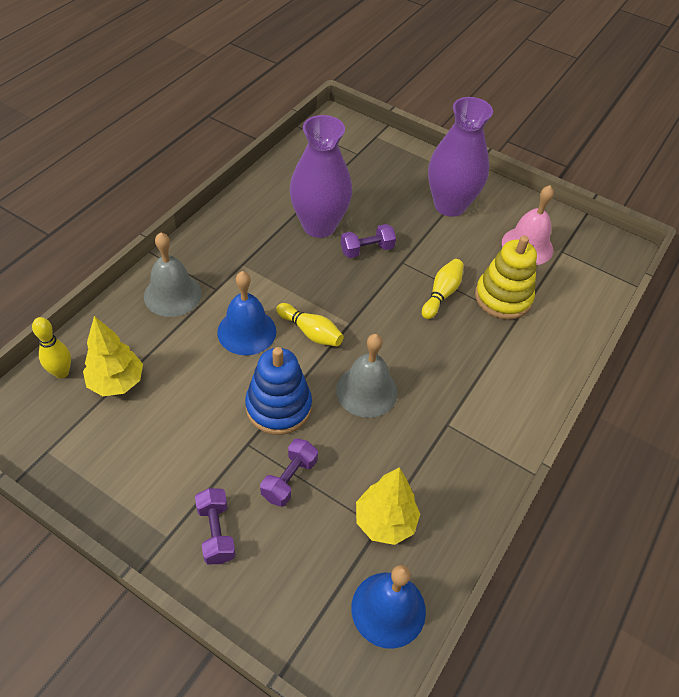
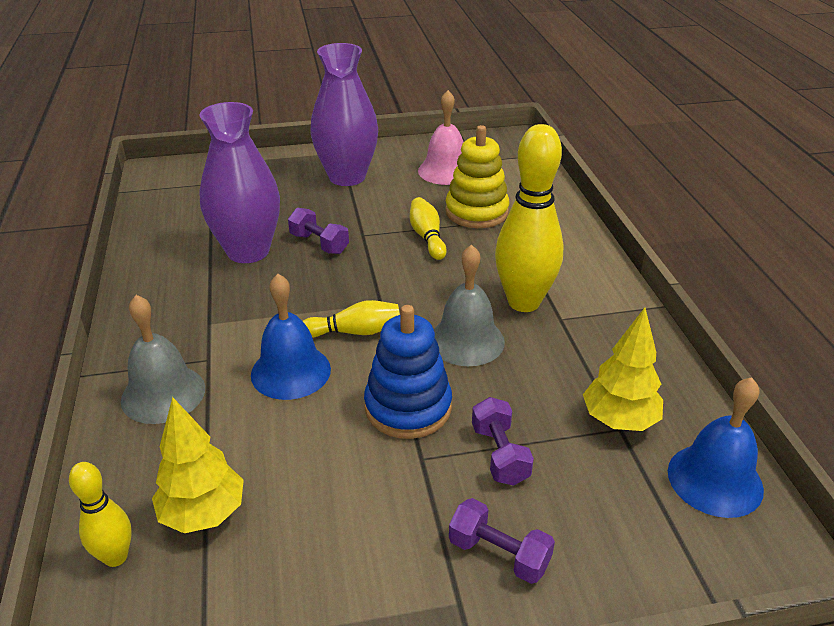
camera: 40 degrees left, 15 degrees down
(367, 250) = (319, 243): purple dumbbell -> purple dumbbell turned 75 degrees counterclockwise
(439, 393) = (523, 302): none -> yellow bowling pin

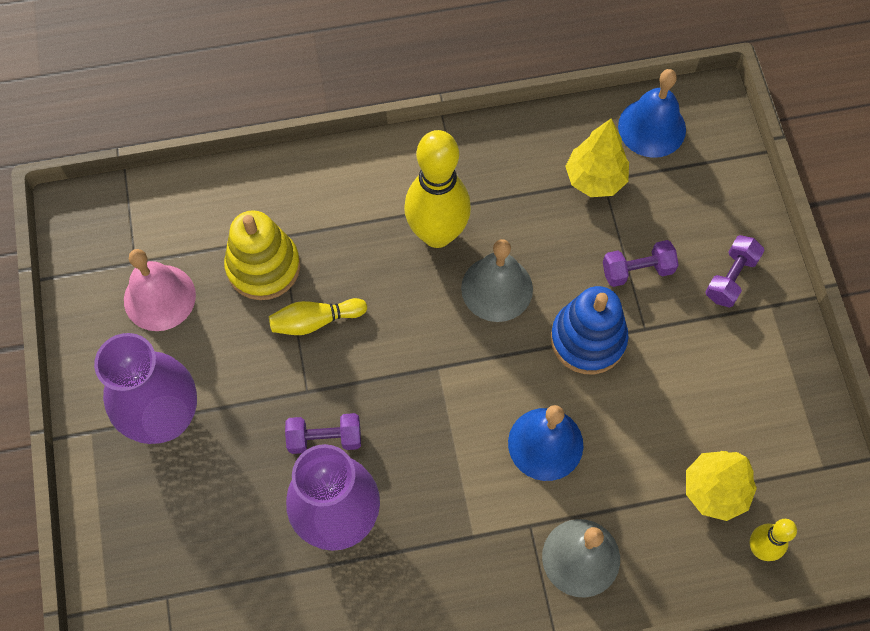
camera: 90 degrees left, 30 degrees up
(319, 243) = (325, 438): purple dumbbell -> purple dumbbell turned 45 degrees clockwise
(355, 332) = (485, 389): yellow bowling pin -> none

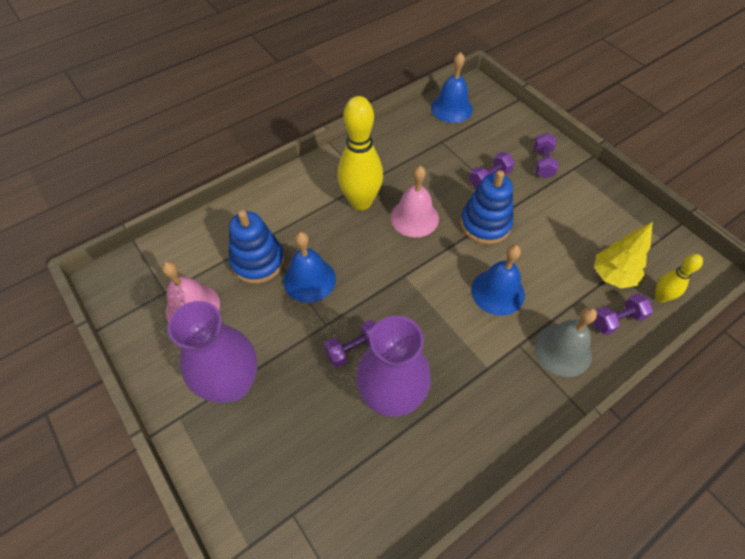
camera: 25 degrees left, 10 degrees down
(263, 267) = (258, 261): yellow stacking toy -> blue stacking toy
(315, 321) = (309, 280): yellow bowling pin -> blue bell
(497, 288) = (414, 217): grey bell -> pink bell
(595, 179) = (436, 142): yellow tree -> none
(678, 552) = (617, 320): none -> purple dumbbell

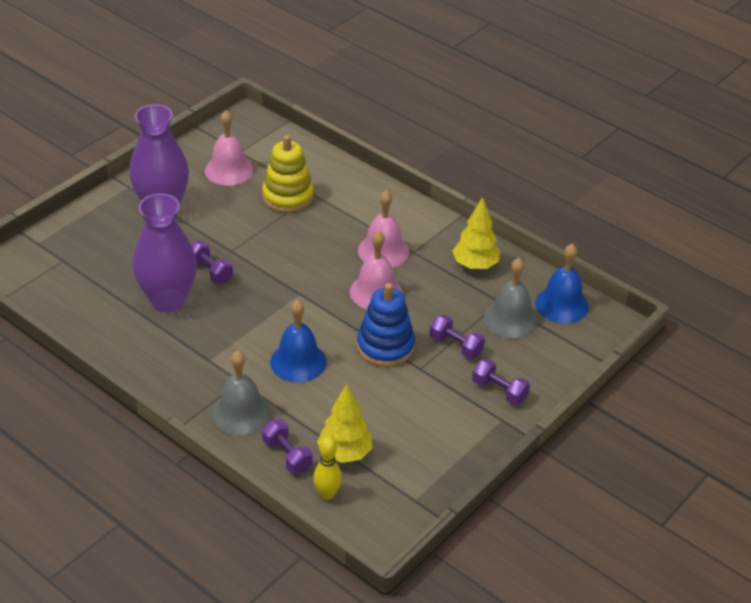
camera: 75 degrees right, 15 degrees down
(258, 261) = (288, 197): blue stacking toy -> yellow stacking toy
(309, 280) = (276, 232): blue bell -> none
(361, 202) = (383, 251): yellow bowling pin -> pink bell
(395, 146) = (475, 265): none -> yellow tree
(463, 139) = (510, 319): none -> grey bell
(542, 163) = (499, 391): purple dumbbell -> purple dumbbell turned 45 degrees clockwise

